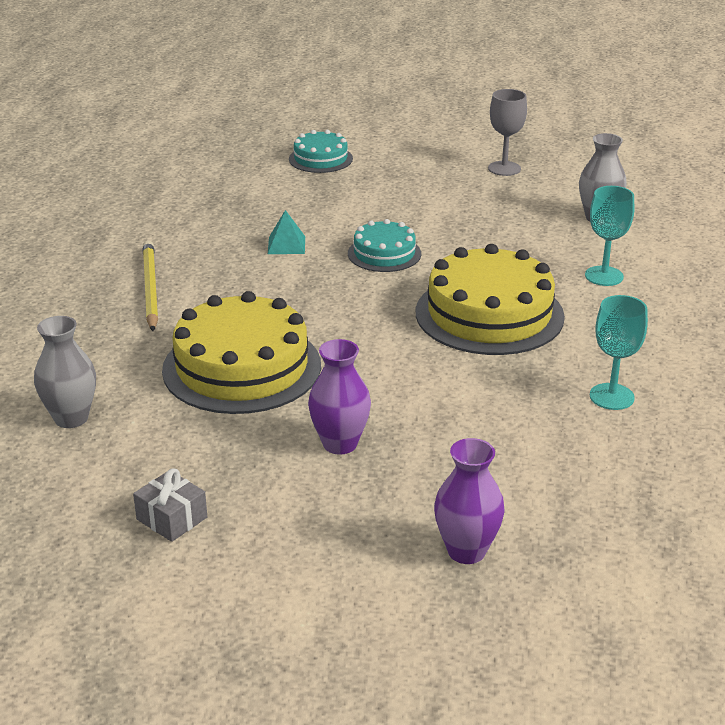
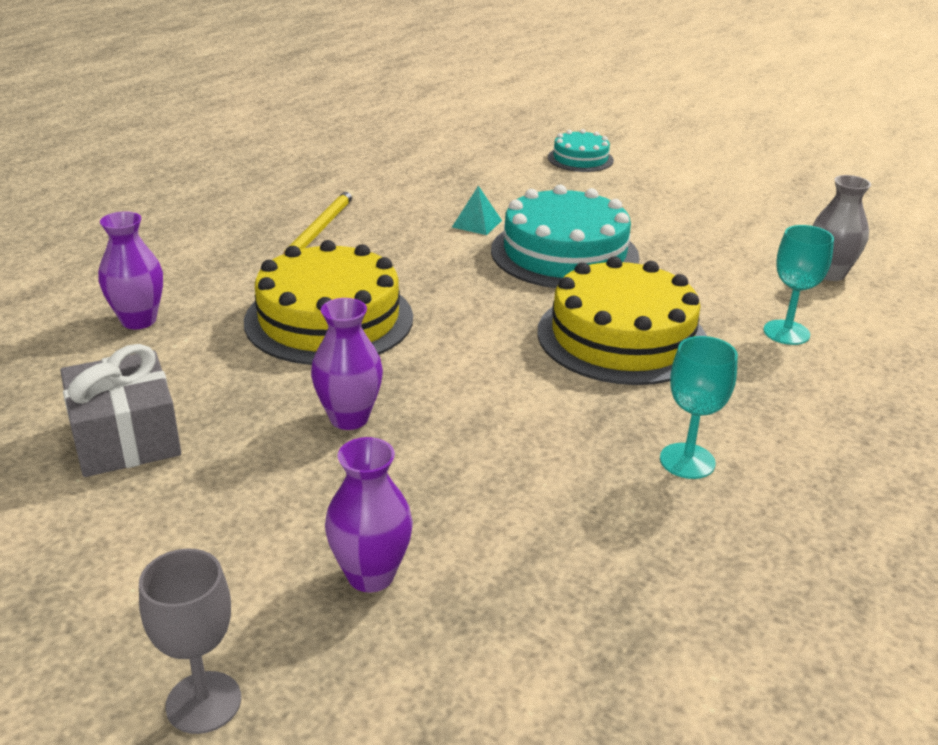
camera: 25 degrees right, 0 degrees up
(71, 418) = (138, 320): grey vase -> purple vase
(172, 518) = (125, 438): grey gift -> grey gift, size x1.76
(384, 253) = (564, 253): turquoise cake -> turquoise cake, size x1.86
(504, 168) = (761, 205): grey goblet -> grey goblet (203, 702)

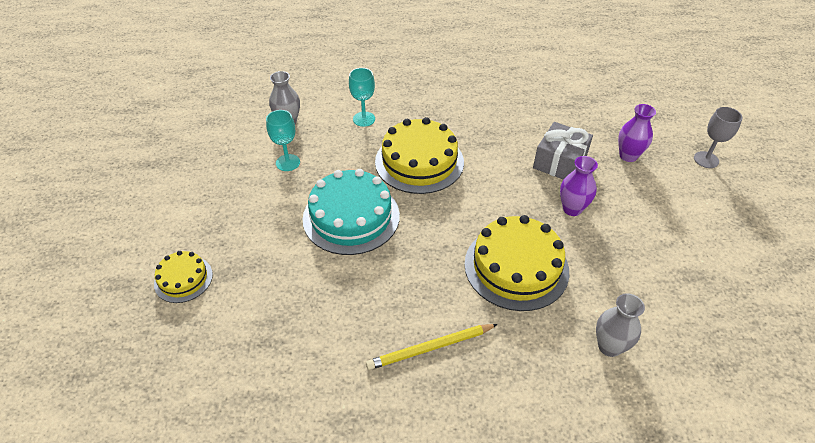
camera: 125 degrees left, 15 degrees up
(125, 438) = (670, 267): grey gift -> grey gift (560, 162)
(138, 320) = (609, 346): purple vase -> grey vase
(477, 223) = (346, 274): turquoise pyramid -> none
(580, 159) = (183, 279): turquoise cake -> yellow cake
(687, 461) = (487, 115): turquoise goblet -> turquoise goblet (288, 162)

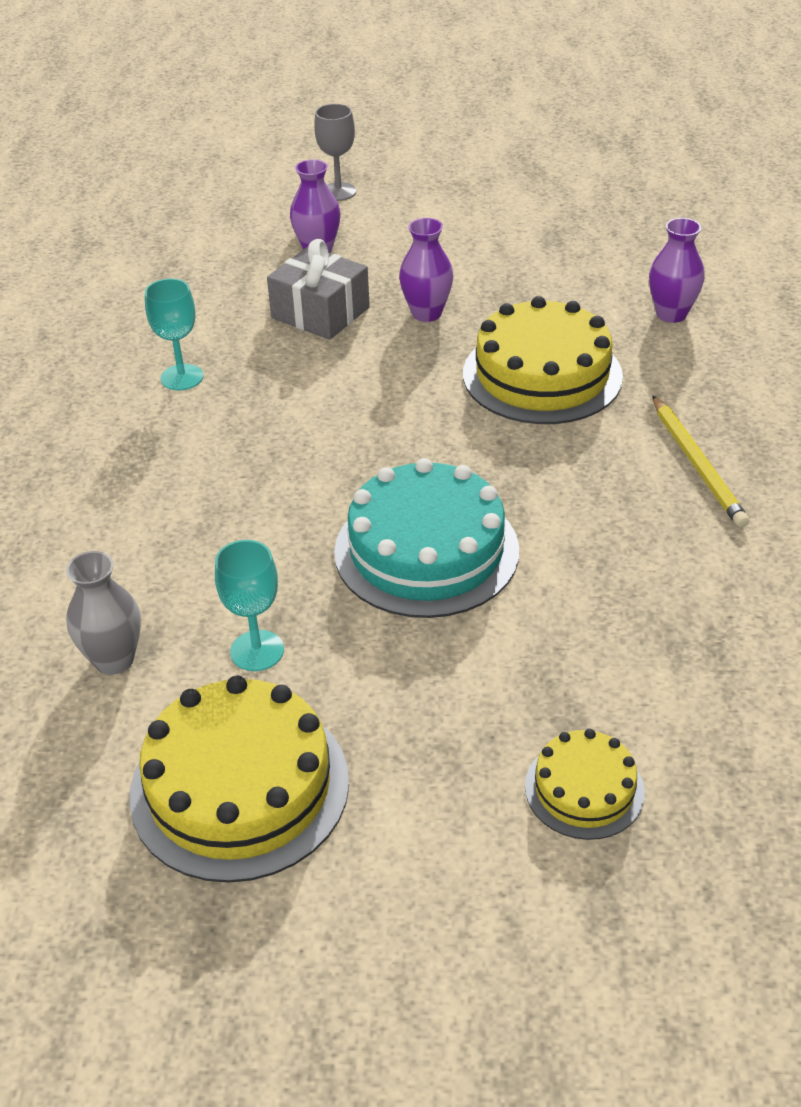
camera: 85 degrees left, 5 degrees down
(364, 119) = (140, 536): turquoise goblet -> turquoise goblet (182, 377)
(419, 162) = (290, 463): yellow cake -> yellow cake (239, 787)
(609, 346) = (671, 314): grey vase -> purple vase

